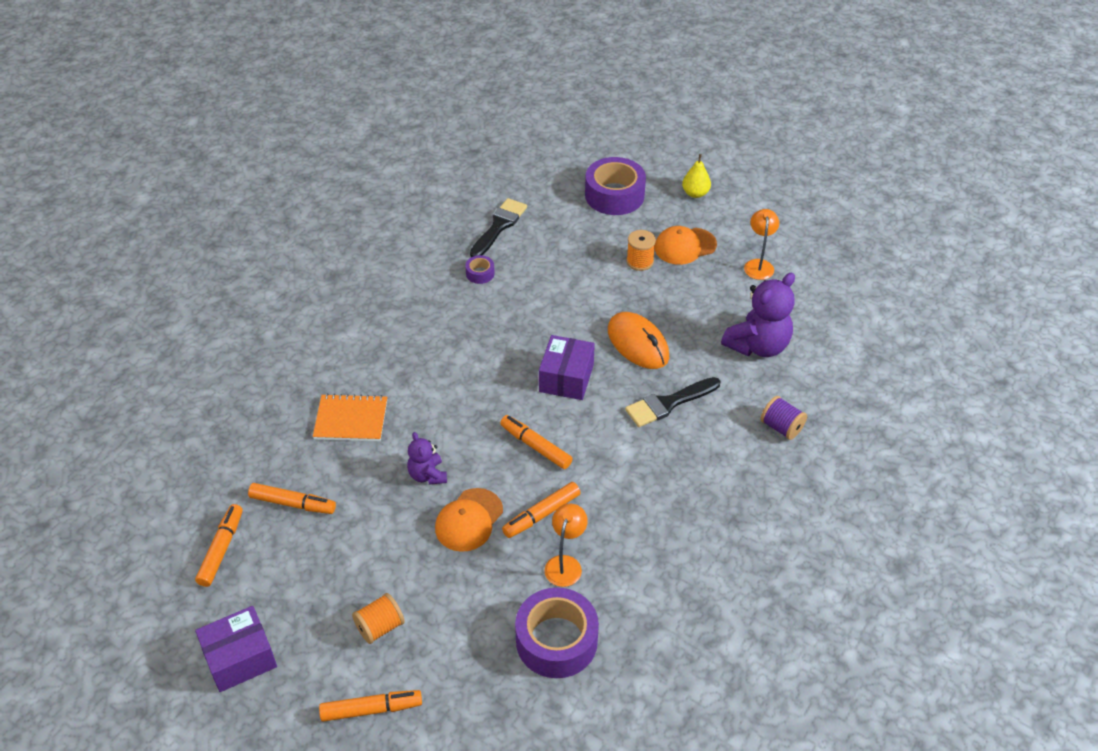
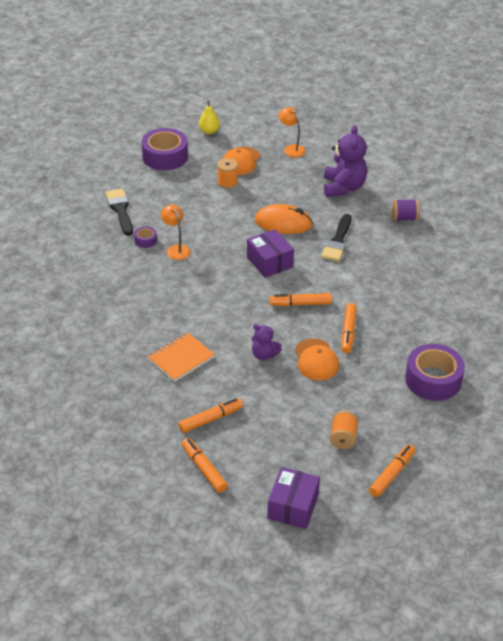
camera: 45 degrees left, 5 degrees down
(565, 564) = (390, 345): orange lamp -> orange lamp (176, 249)

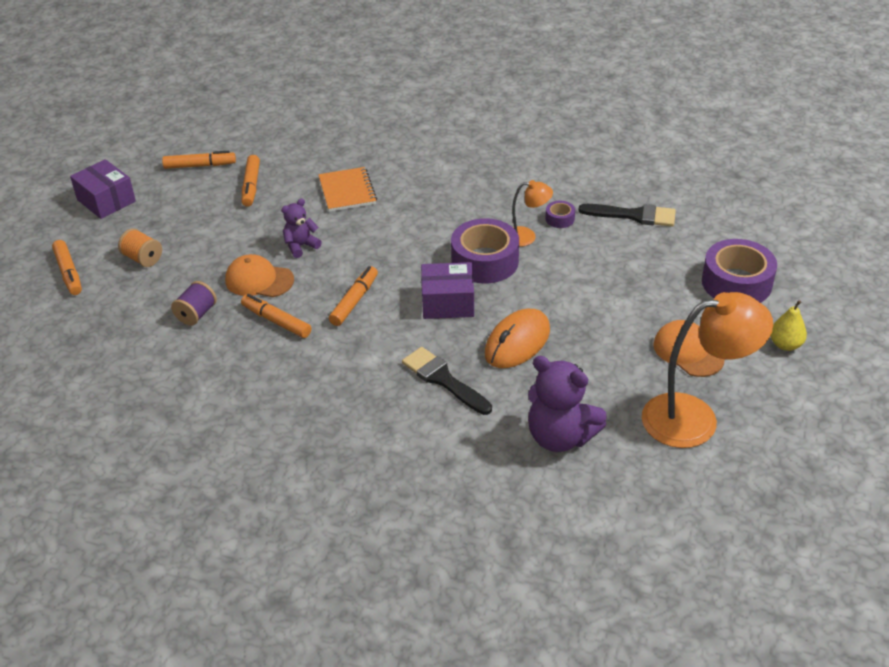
camera: 120 degrees right, 0 degrees up
(227, 182) = (642, 321): orange spool -> none
(291, 149) = (695, 418): orange lamp -> orange lamp, size x1.99
(404, 218) = (444, 474): purple spool -> purple spool (196, 314)
(433, 380) = (144, 358): purple tape -> purple tape (485, 261)

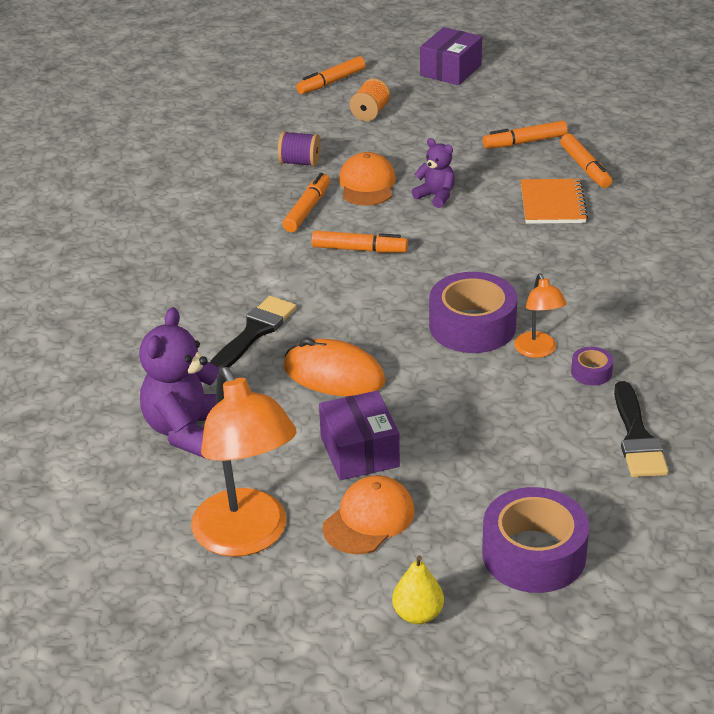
camera: 75 degrees right, 5 degrees down
(200, 166) = (542, 104): orange marker -> orange marker (585, 168)
(347, 191) = (552, 204): orange notebook -> orange notebook turned 60 degrees counterclockwise
(447, 303) = (383, 312): purple box -> purple box (359, 452)

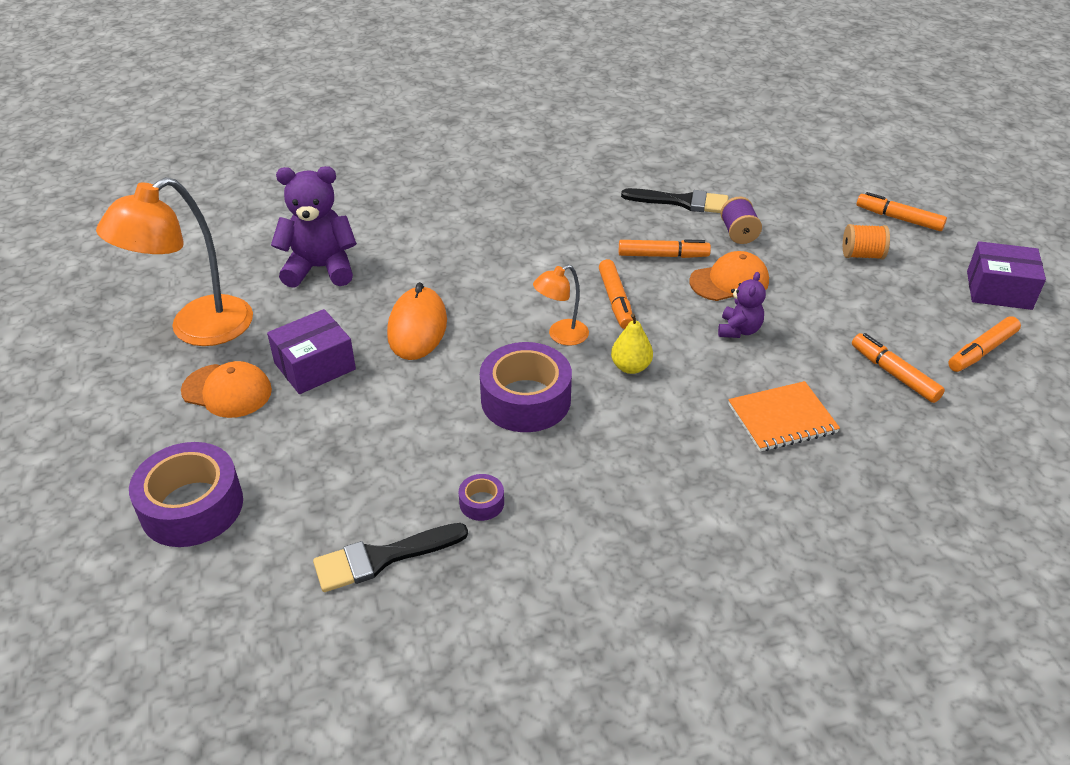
camera: 70 degrees right, 5 degrees up
(254, 333) = (460, 270): black brush -> black brush (682, 202)
(418, 614) = (110, 445): yellow pear -> yellow pear (630, 367)
(538, 351) = (503, 455): orange lamp -> orange lamp (561, 336)
(585, 168) = (877, 433): orange marker -> orange marker (981, 351)

